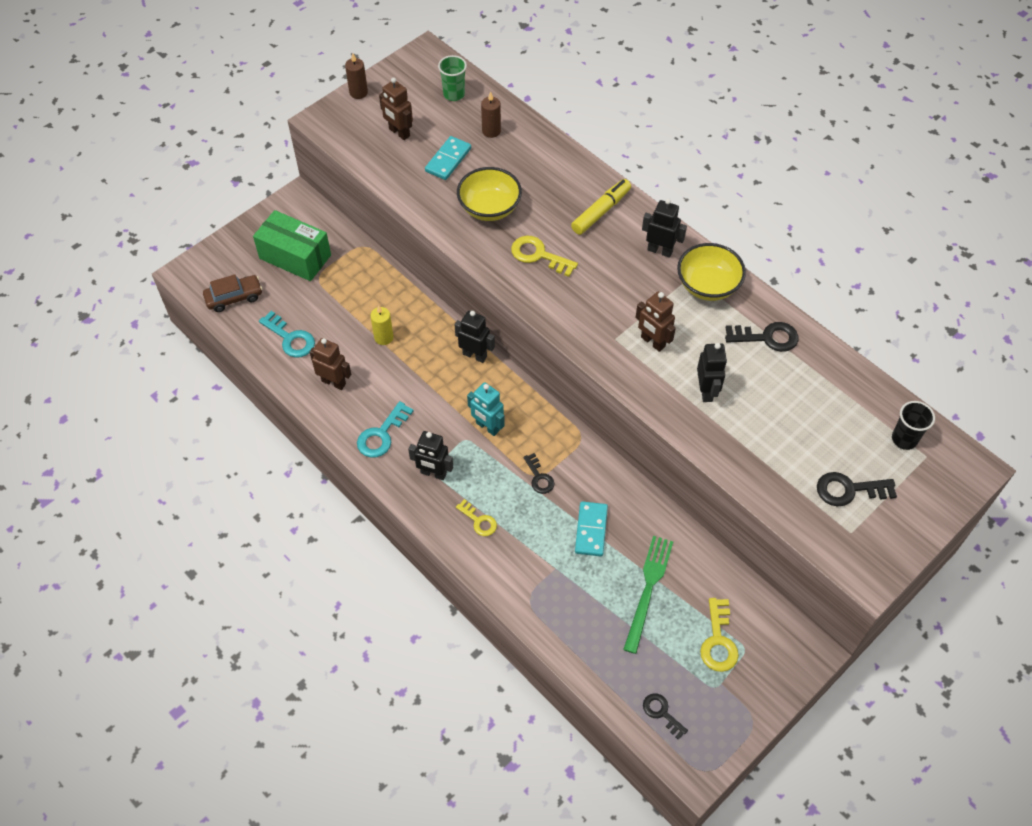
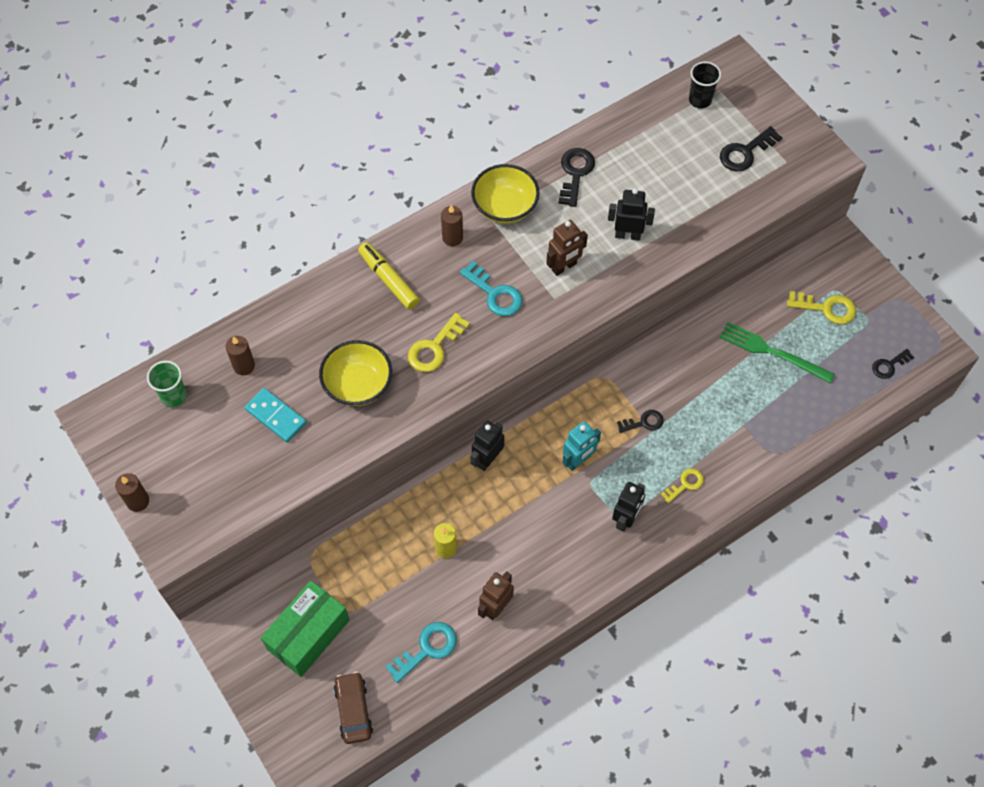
camera: 80 degrees left, 5 degrees up
(381, 434) = (571, 564): turquoise key -> turquoise key (495, 294)
(399, 132) = (218, 463): brown robot -> none
(591, 530) = (707, 387): turquoise domino -> none
(660, 250) = (452, 238): black robot -> brown candle
(849, 490) = (745, 152): black key -> black key turned 45 degrees clockwise

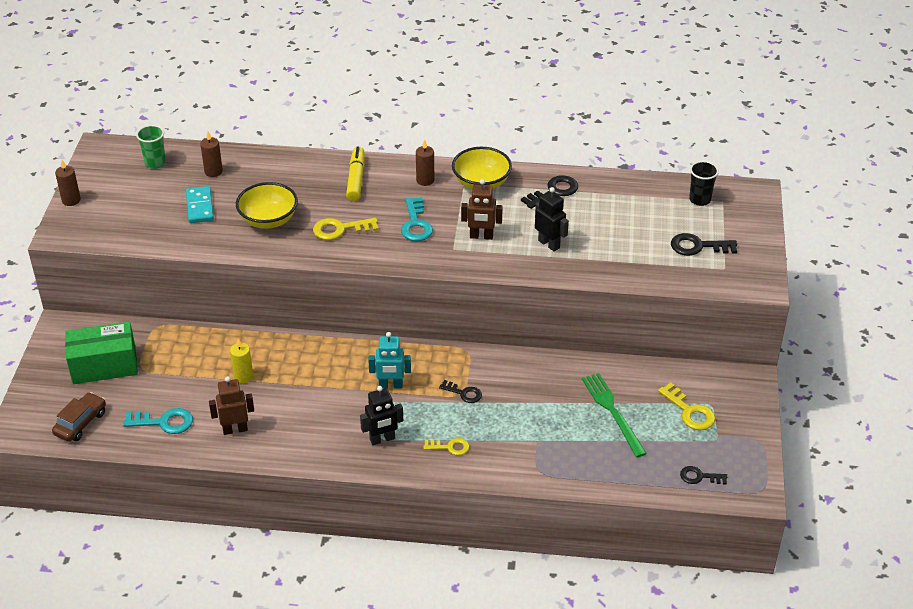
camera: 40 degrees right, 20 degrees down
(487, 459) = (330, 346): black robot -> none

